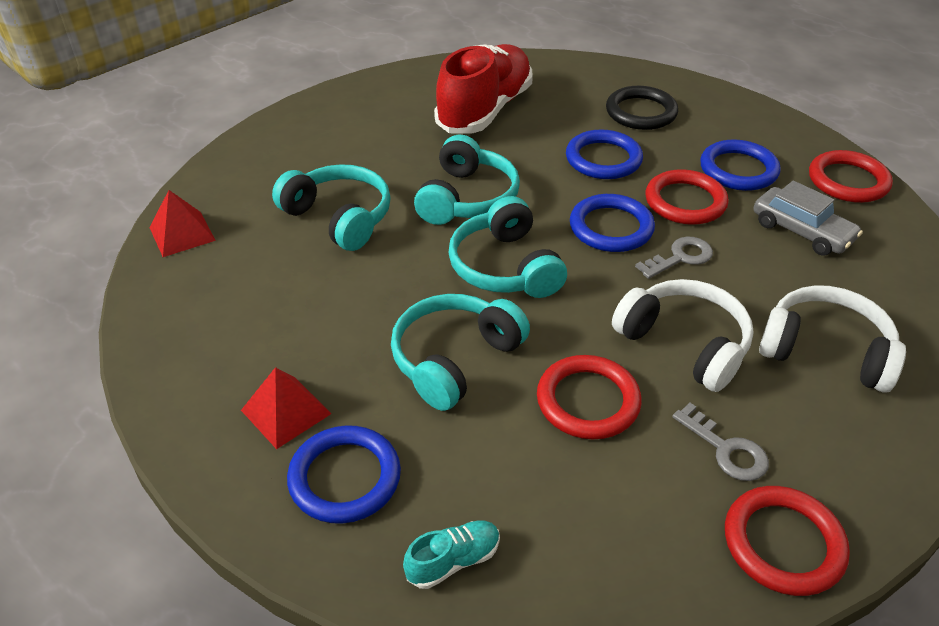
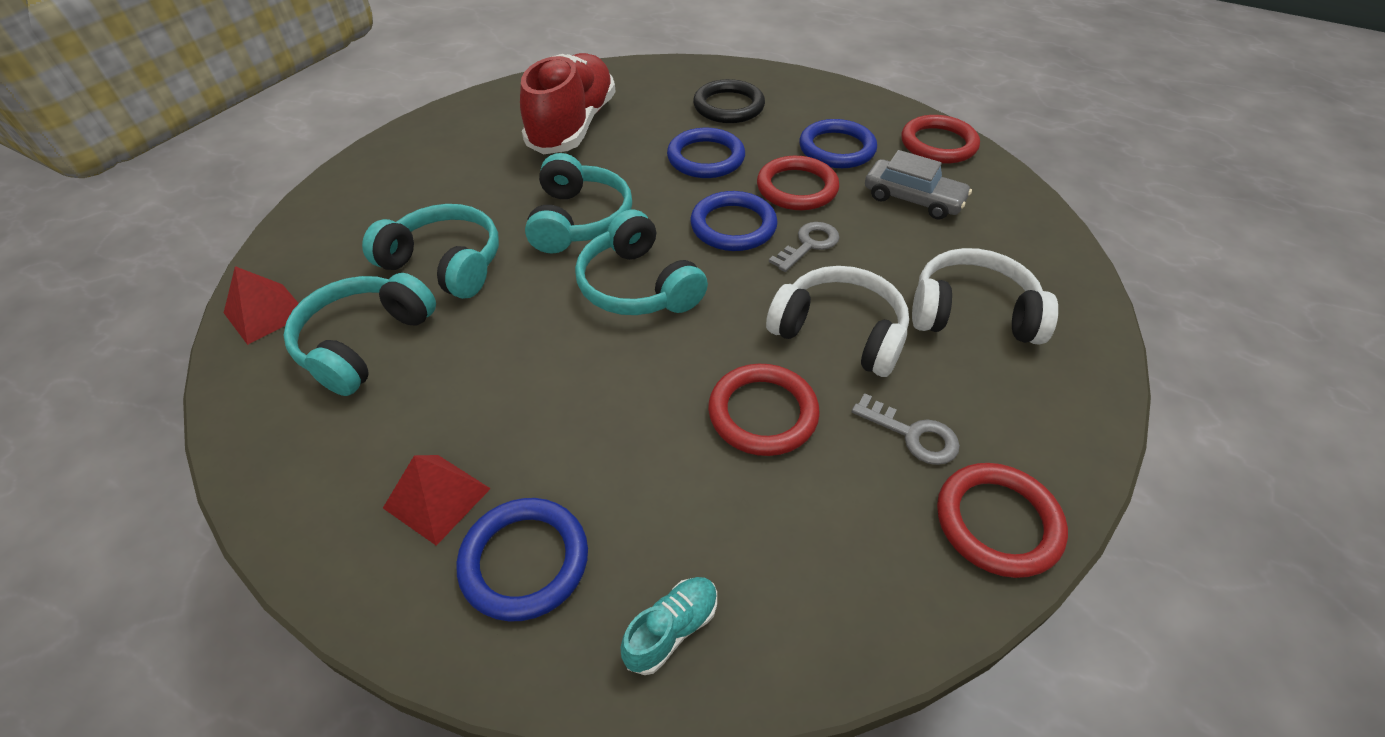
camera: 15 degrees left, 5 degrees up
(454, 359) = (611, 397): turquoise headphones -> turquoise headphones (364, 343)

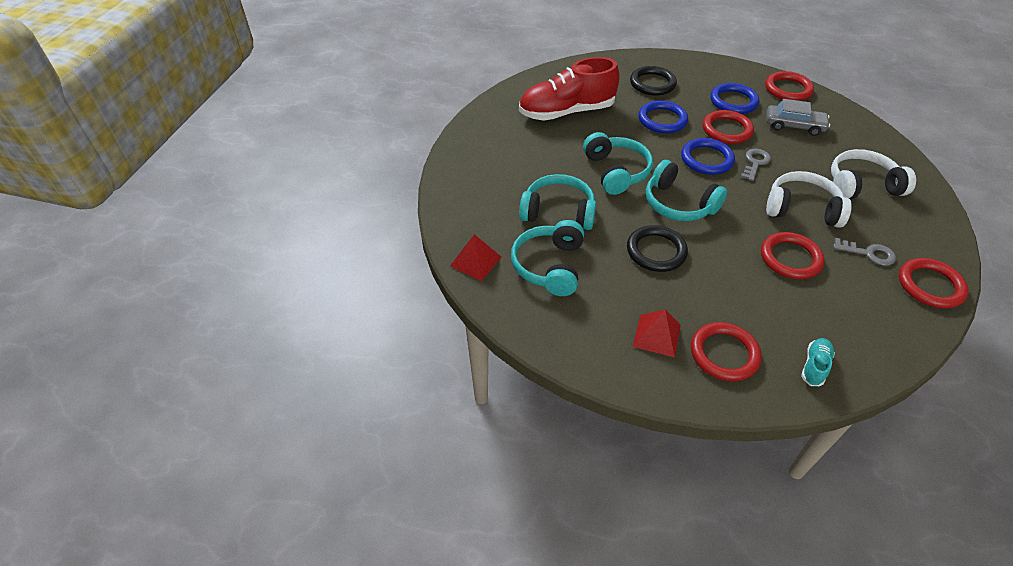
camera: 15 degrees left, 0 degrees up
(524, 561) = (724, 354): blue ring -> red ring
(545, 354) = (656, 251): none -> black ring
(573, 126) = (566, 112): red shoe -> red shoe turned 105 degrees counterclockwise

